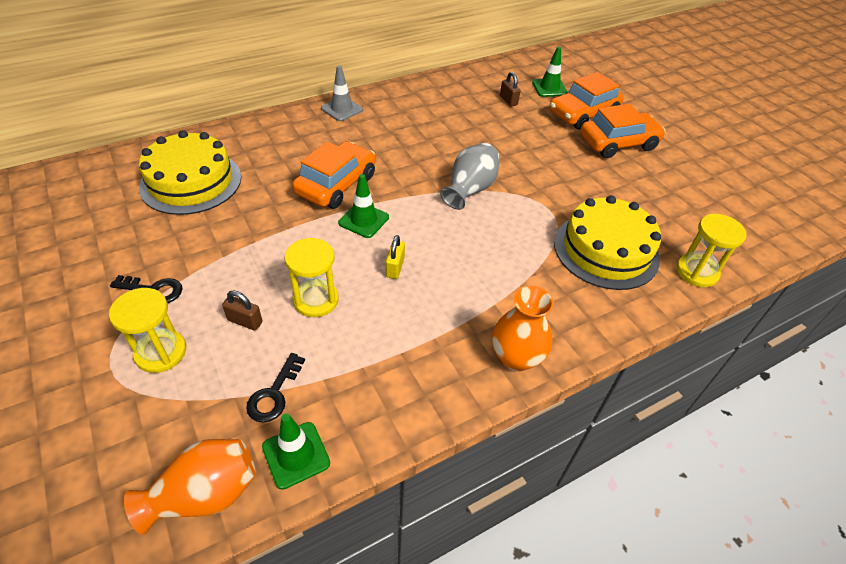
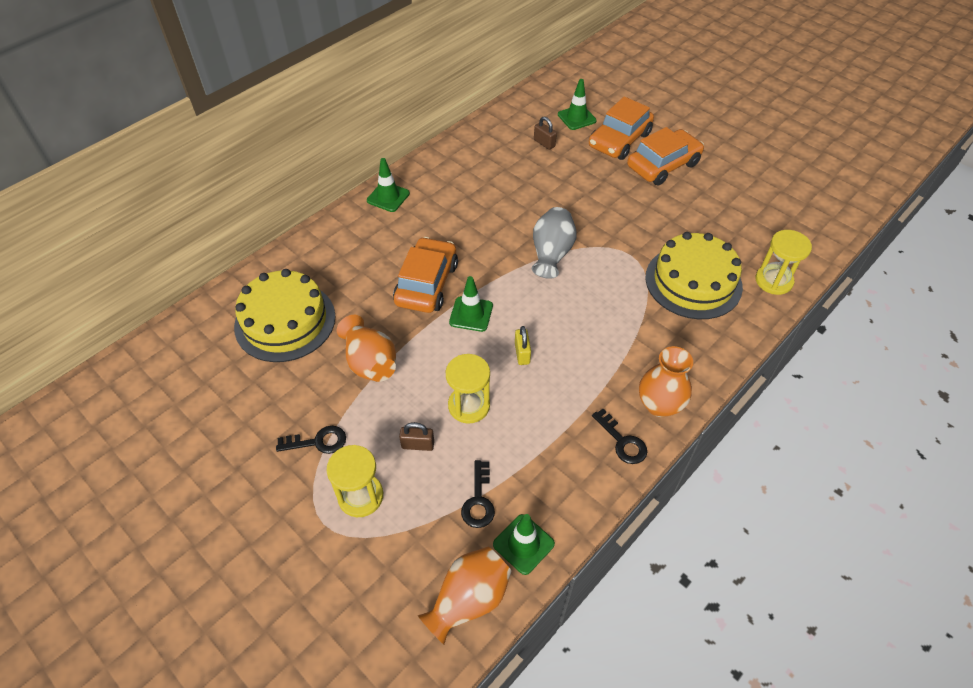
camera: 15 degrees left, 5 degrees up
(244, 235) = (370, 362): none -> orange vase
(342, 109) = (388, 197): grey traffic cone -> green traffic cone
(458, 382) = (622, 441): none -> black key

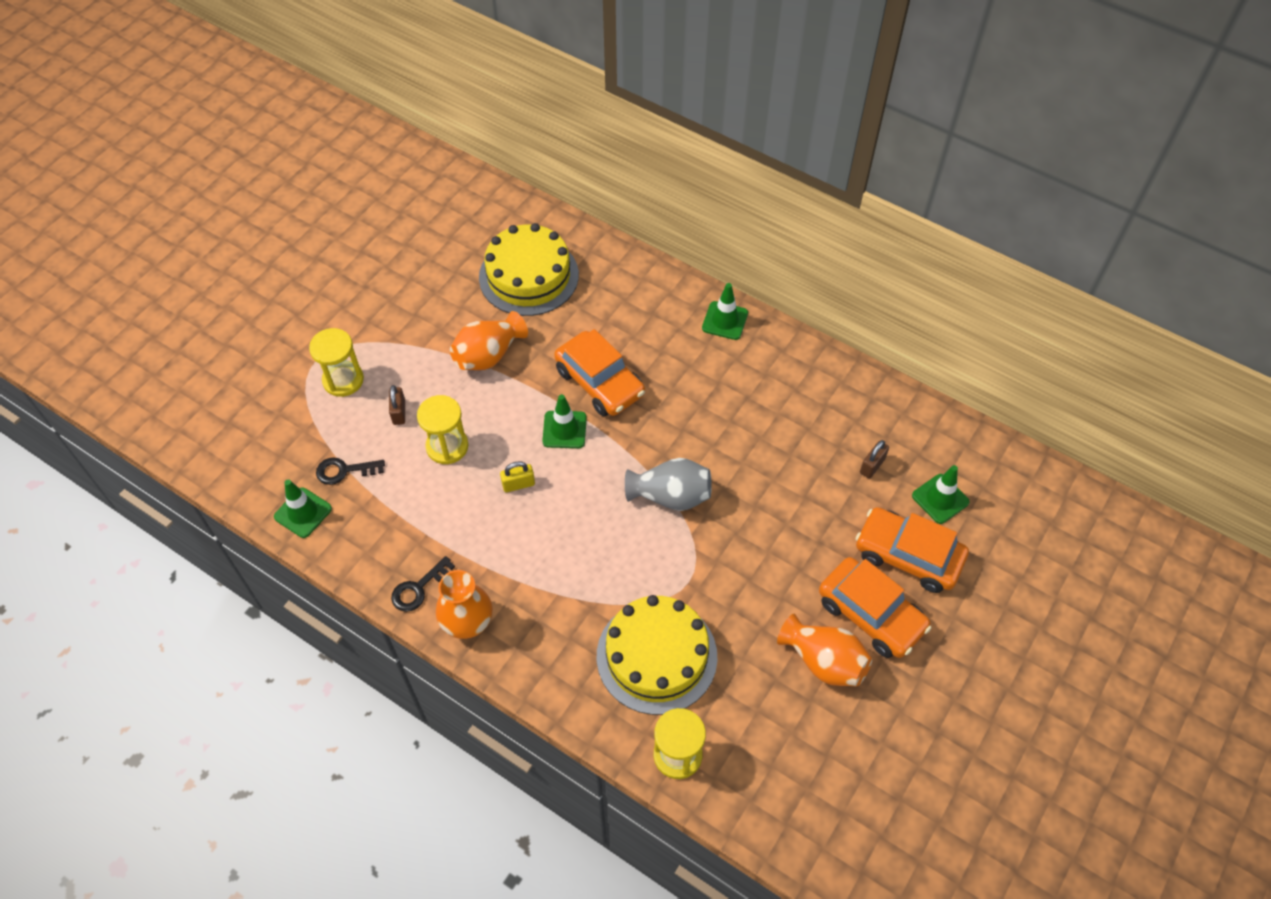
camera: 80 degrees right, 5 degrees up
(318, 442) = (395, 336): black key -> none
(427, 284) = (599, 382): orange car -> orange car turned 45 degrees clockwise
(468, 599) = (251, 478): orange vase -> orange vase (823, 661)

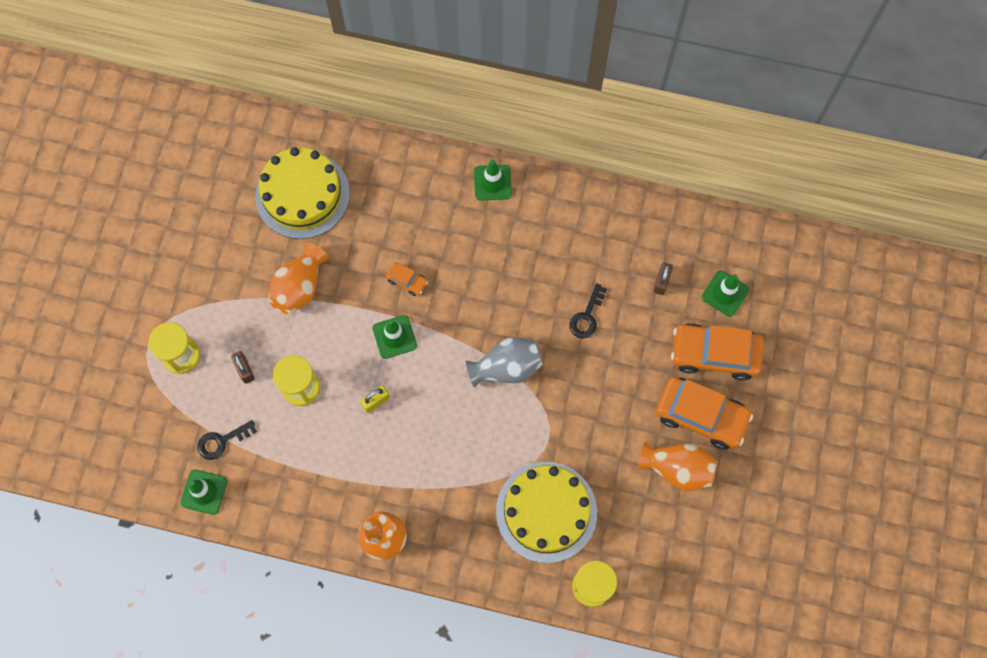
camera: 20 degrees left, 15 degrees up
(418, 588) = (331, 524): black key -> black key (587, 316)
(599, 382) = (407, 281): orange car -> orange car, size x0.46

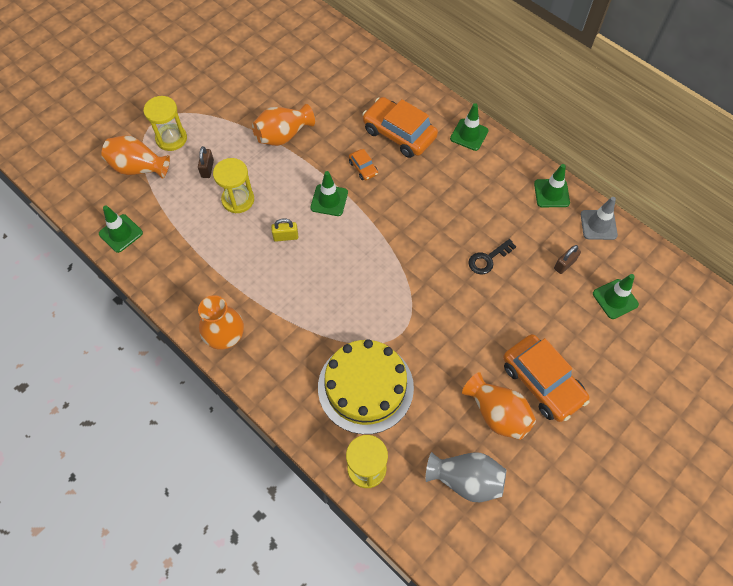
camera: 30 degrees right, 10 degrees down
(170, 409) = (138, 168): none -> orange vase
(222, 441) = (158, 206): black key -> none
(302, 195) = (325, 80): yellow cake -> none
(506, 368) = (401, 263): grey vase -> grey vase (466, 480)
(610, 208) = (551, 193): none -> green traffic cone
(672, 220) = (598, 225): none -> grey traffic cone
(714, 354) = (580, 340): orange car -> orange car (399, 134)

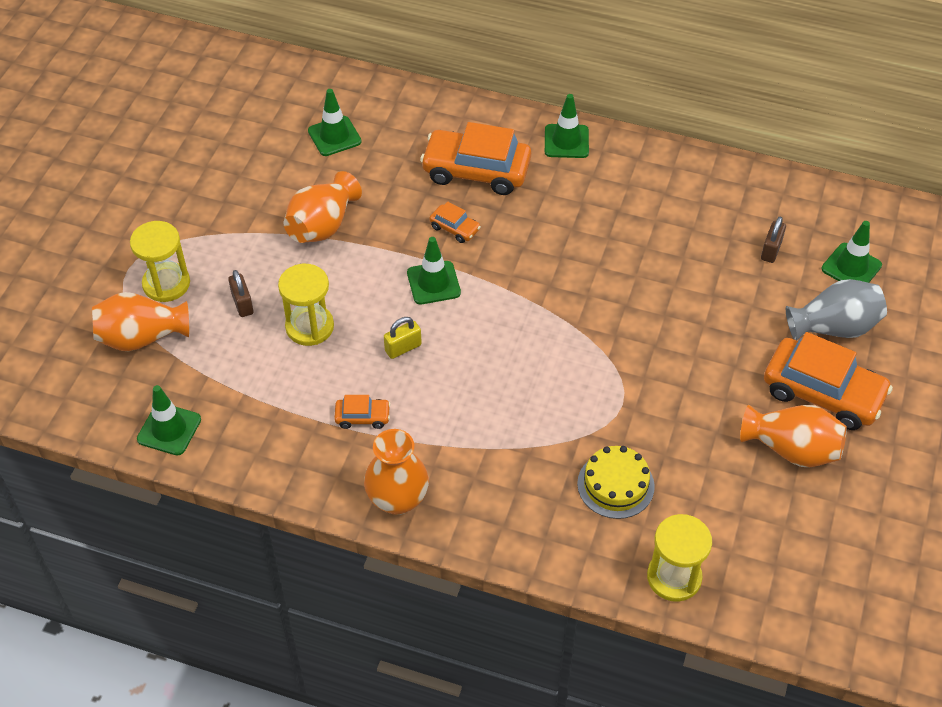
camera: 25 degrees left, 10 degrees down
(235, 273) = (362, 417): none -> orange car
(365, 387) = (615, 485): yellow cake -> yellow cake, size x0.57
(466, 480) = (799, 538): grey vase -> grey vase (834, 327)
(488, 259) = (676, 278): black key -> none
(551, 193) = (708, 175): green traffic cone -> green traffic cone (334, 136)
(598, 225) = (784, 191): grey traffic cone -> none

